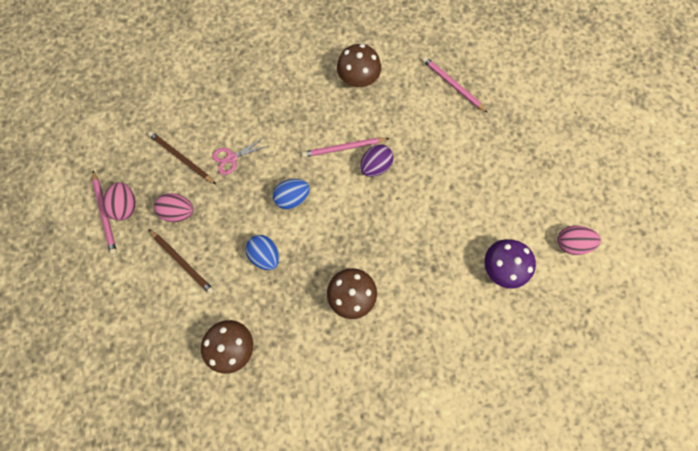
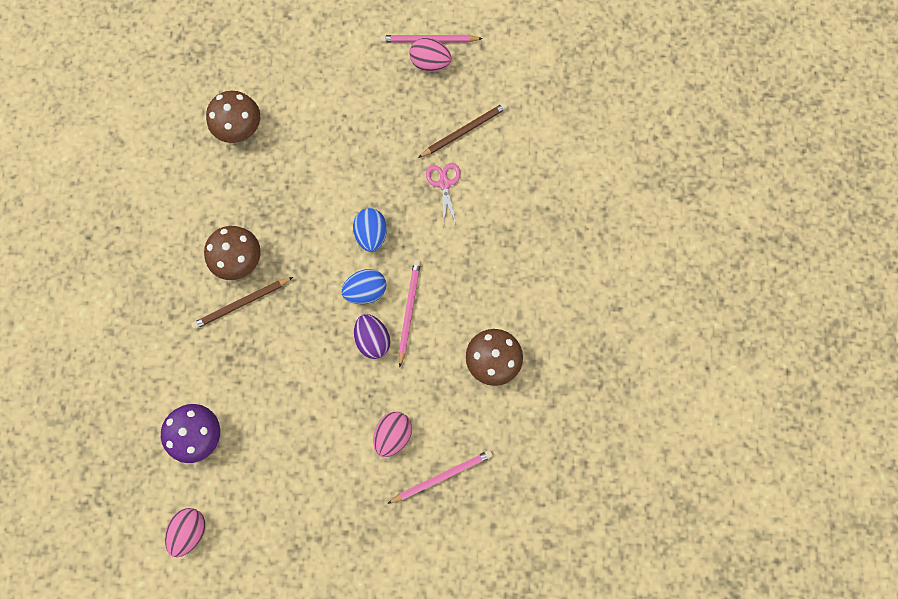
camera: 110 degrees right, 0 degrees up
(179, 211) = (402, 113): pink egg -> pink egg (393, 435)
(183, 262) = (345, 102): brown pencil -> brown pencil (241, 304)
(265, 254) = (319, 186): blue egg -> blue egg (366, 291)

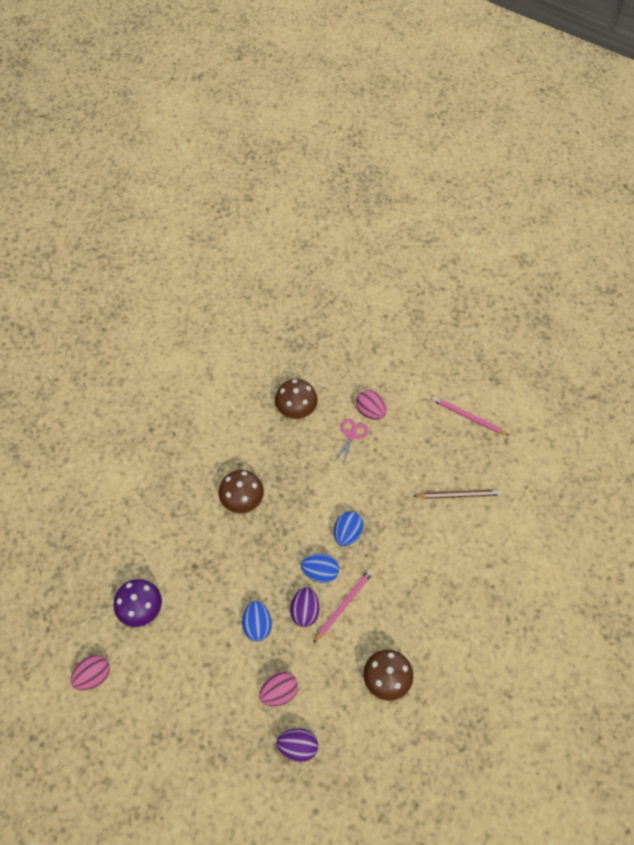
camera: 30 degrees right, 15 degrees down
(241, 304) = (226, 532): brown pencil -> none
(332, 381) = (257, 625): none -> blue egg
(430, 63) = (460, 433): pink egg -> pink egg (370, 411)
(442, 476) = (298, 747): pink pencil -> purple egg
(444, 183) = (422, 525): pink scissors -> pink scissors (351, 435)

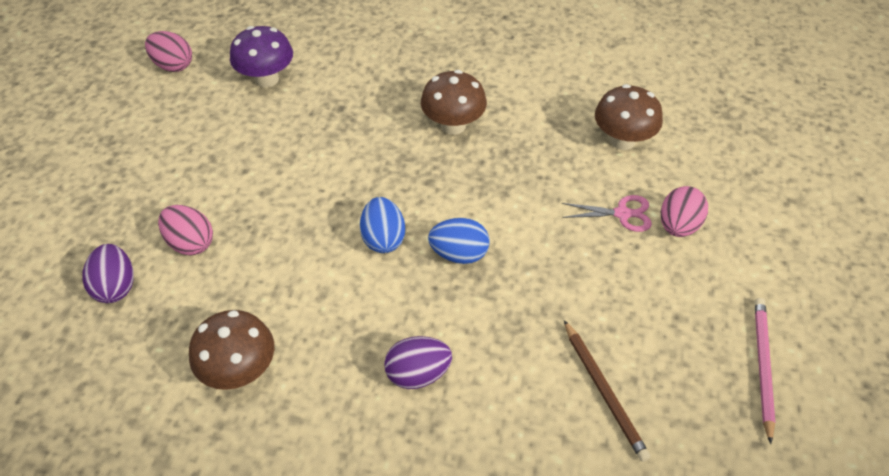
camera: 70 degrees right, 10 degrees down
(257, 625) = (280, 192): blue egg -> none
(305, 611) = (317, 238): purple egg -> purple egg (418, 374)
(343, 605) = (343, 281): pink pencil -> none

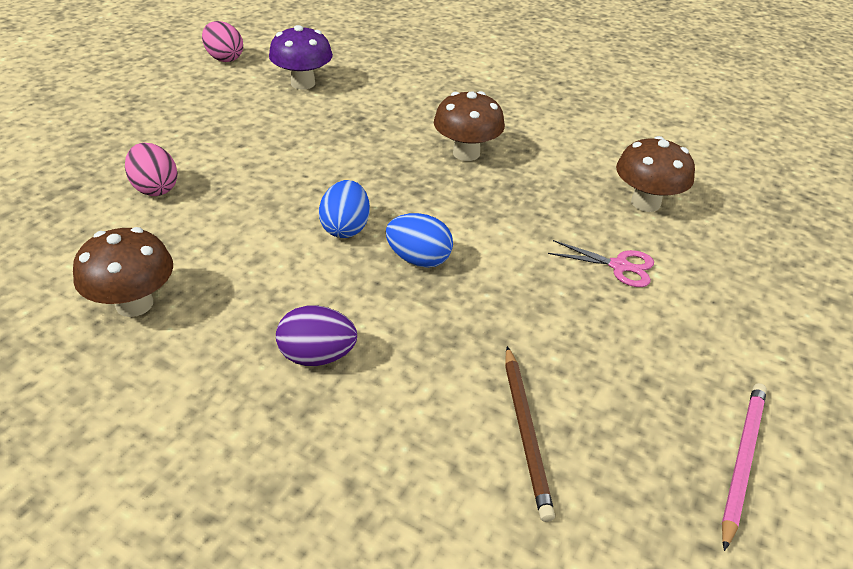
camera: 15 degrees right, 10 degrees down
(116, 287) = (64, 206): purple egg -> none
(678, 226) = (682, 292): pink egg -> none

